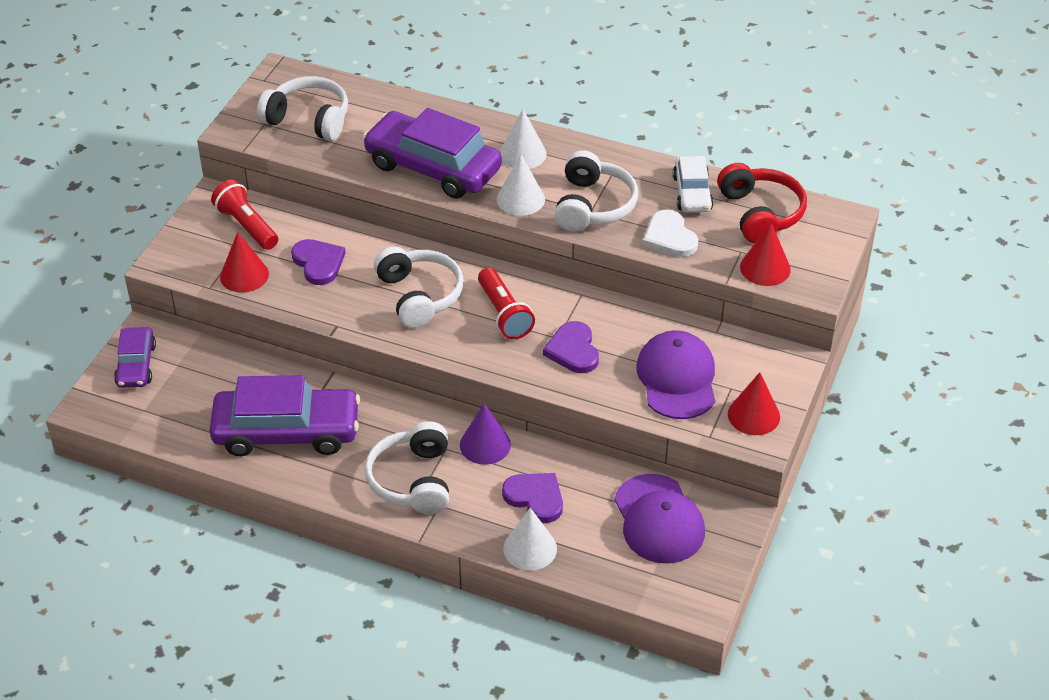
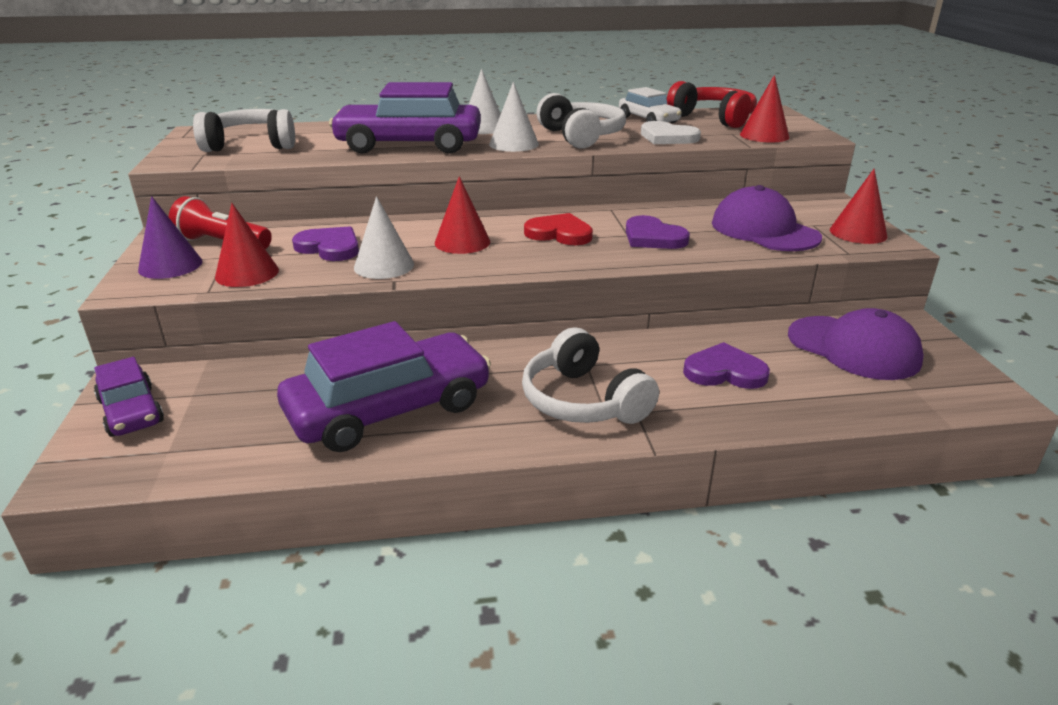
camera: 30 degrees left, 15 degrees down
(419, 295) = (462, 242): white headphones -> red cone
(485, 444) = (623, 349): purple cone -> purple cone (170, 265)
(504, 314) = (559, 233): red flashlight -> red heart
(530, 548) = (777, 413): white cone -> white cone (384, 266)

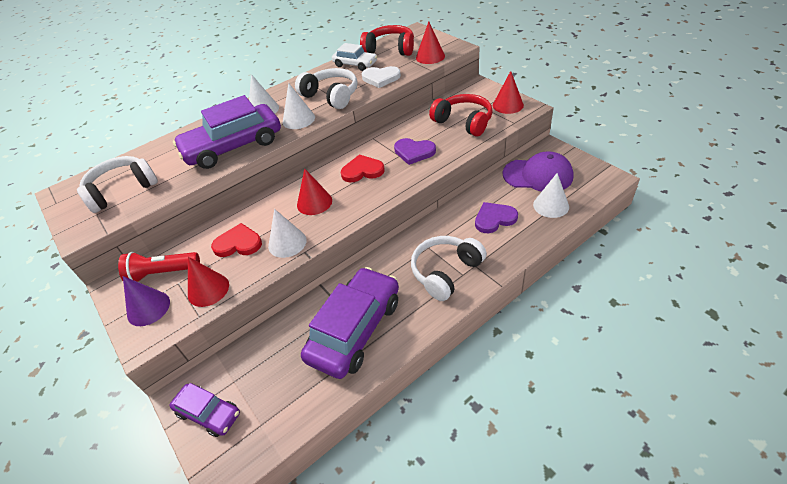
camera: 25 degrees left, 15 degrees up
(329, 247) = (238, 243): purple heart -> red heart
(583, 401) = (445, 272): white headphones -> white headphones turned 105 degrees clockwise
(764, 230) = (463, 122): purple cap -> red headphones
(841, 390) = (551, 205): none -> white cone

